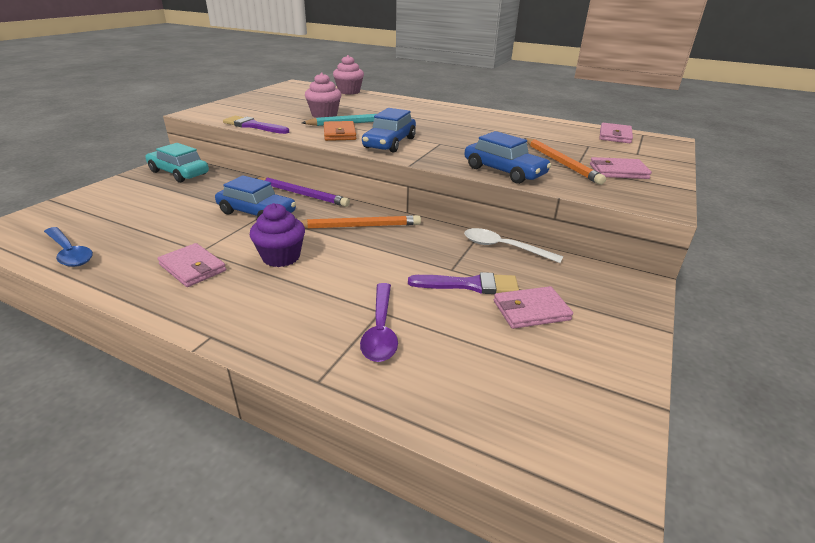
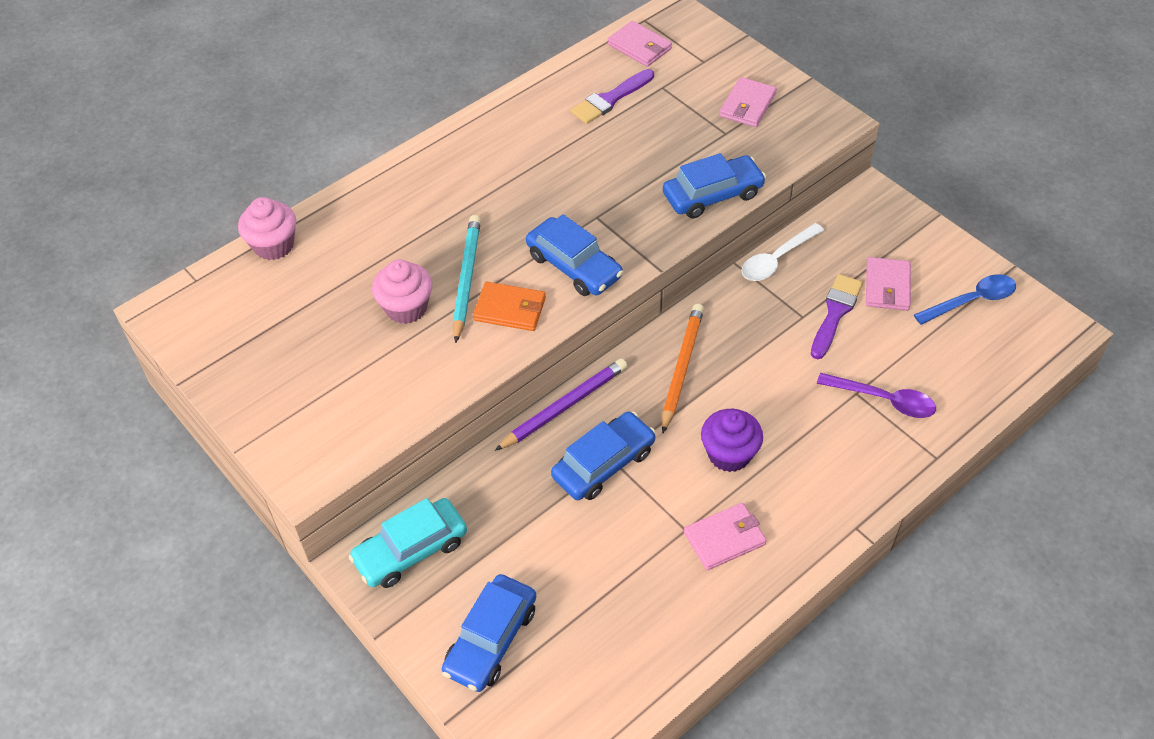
camera: 65 degrees left, 20 degrees up
(69, 253) = (642, 667): blue spoon -> blue spoon (971, 301)
(108, 201) = (491, 639): none -> blue car
(253, 126) = (424, 404): purple brush -> purple brush (610, 99)
(560, 163) = (706, 137): orange pencil -> none

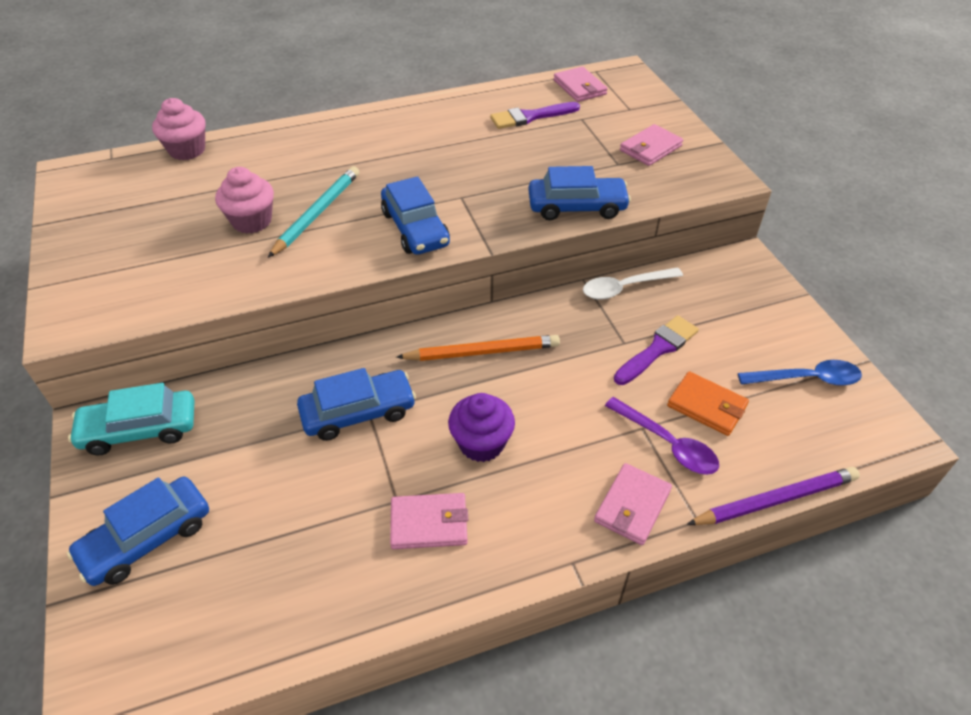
camera: 20 degrees right, 5 degrees down
(510, 309) = (336, 246): orange wallet -> orange wallet (707, 406)
(564, 406) = (356, 351): purple pencil -> purple pencil (775, 500)
(681, 368) = (482, 352): orange pencil -> orange pencil turned 45 degrees clockwise
(887, 287) = (723, 341): pink wallet -> pink wallet (632, 506)

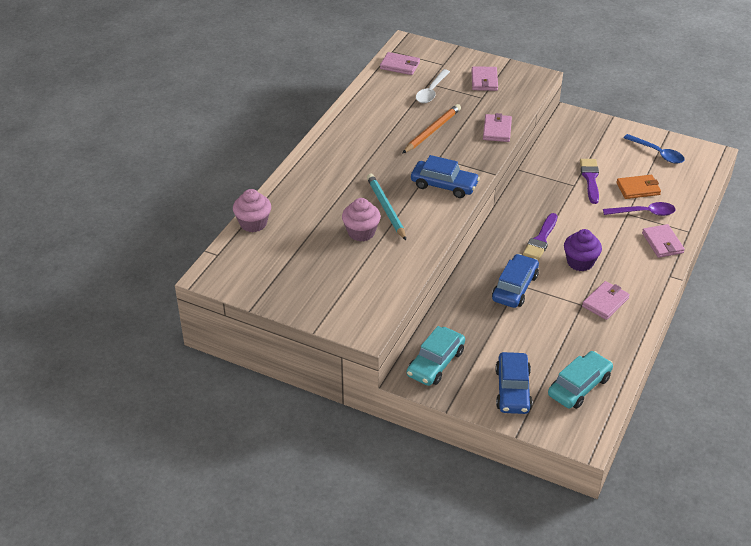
camera: 45 degrees left, 5 degrees down
(215, 611) = (579, 386): none -> turquoise car
(482, 352) = (525, 229): orange pencil -> orange pencil (432, 131)
(530, 117) = (402, 97): purple brush -> purple brush (541, 239)
(577, 207) = (497, 130): blue car -> pink wallet
(624, 288) = (540, 161): white spoon -> white spoon (431, 91)
(775, 500) = (703, 206): purple pencil -> none
(806, 379) = (657, 153): blue spoon -> blue spoon turned 90 degrees clockwise

